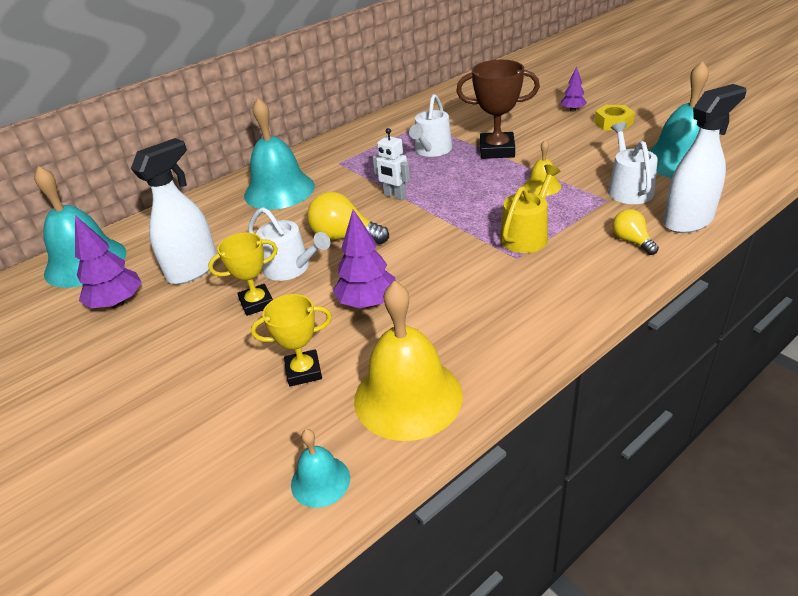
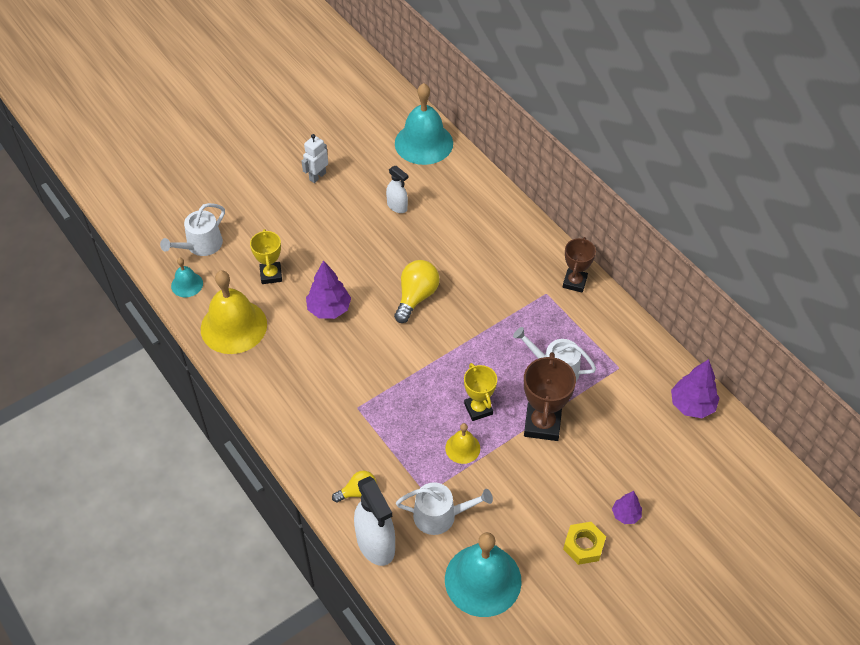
camera: 90 degrees right, 15 degrees up
(117, 303) = (368, 170): purple tree -> purple tree (691, 405)
(193, 269) = (397, 206): white spray bottle -> white spray bottle, size x0.56
(257, 303) = (346, 247): yellow trophy -> yellow trophy (478, 409)
(279, 190) = (503, 251): turquoise bell -> none
(291, 268) = (383, 264): white watering can -> white watering can (201, 245)
(324, 150) = (574, 282): none -> brown trophy
(395, 196) = (472, 334): white robot -> white robot (317, 176)
(527, 235) = (386, 420): yellow watering can -> none

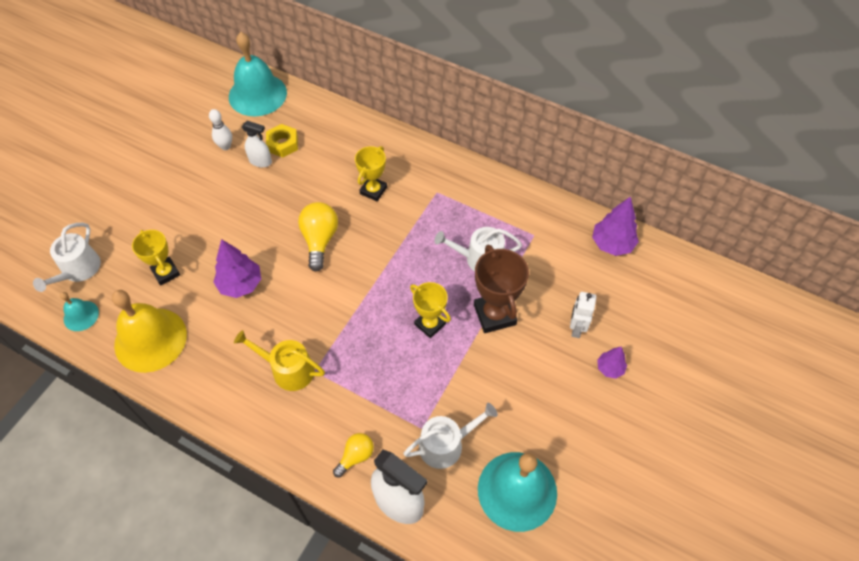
camera: 25 degrees left, 5 degrees up
(317, 176) = (168, 160): white robot -> white robot (576, 328)
(335, 397) = (288, 370): none -> yellow watering can
(372, 181) = (225, 146): none -> white bowling pin
(462, 448) = (434, 368): yellow bell -> none
(487, 270) = (373, 190): none -> yellow trophy
(574, 282) = (456, 173): brown trophy -> none
(583, 546) = (589, 414): yellow nut -> yellow nut (282, 144)

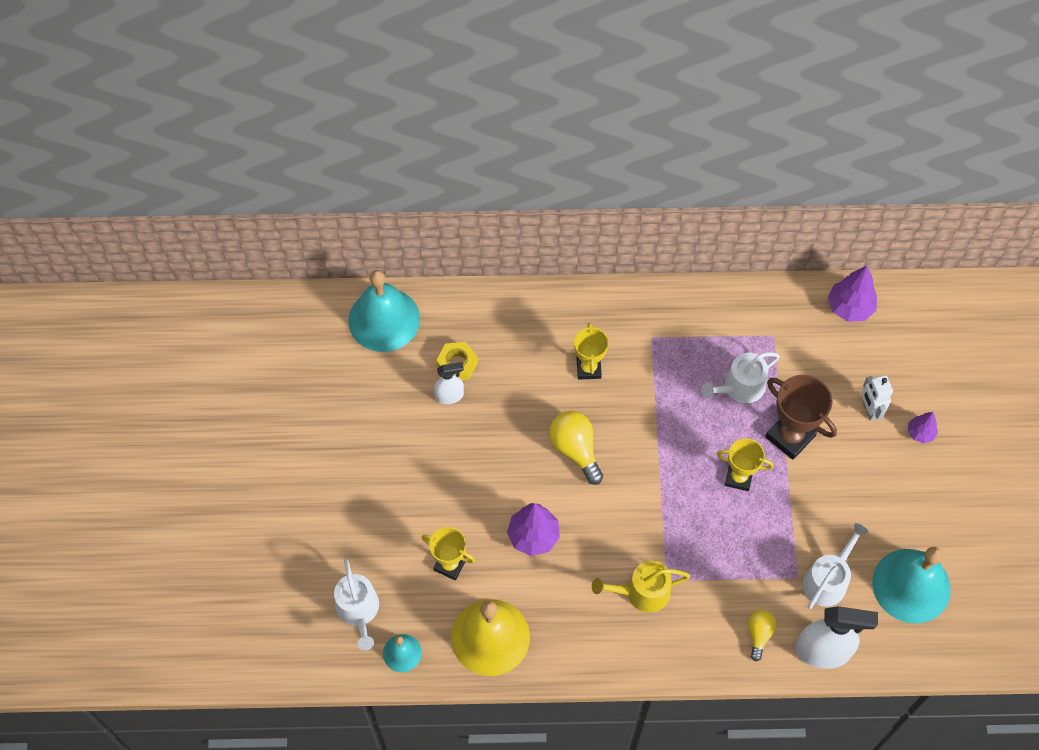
camera: 30 degrees left, 5 degrees up
(225, 146) = (399, 398): white bowling pin -> none

